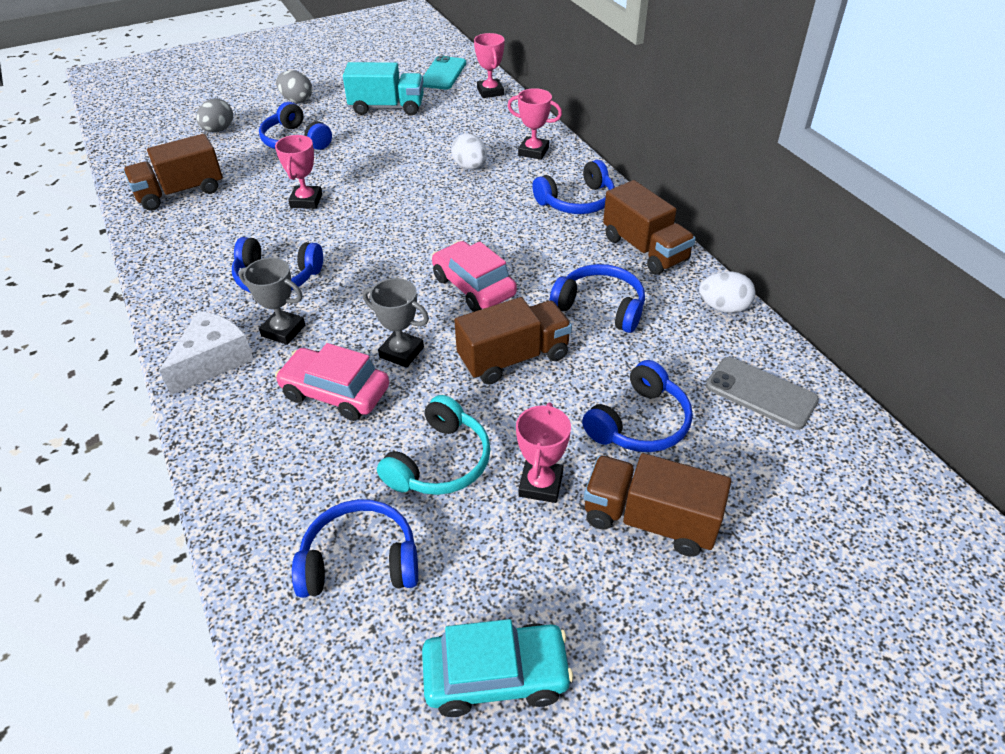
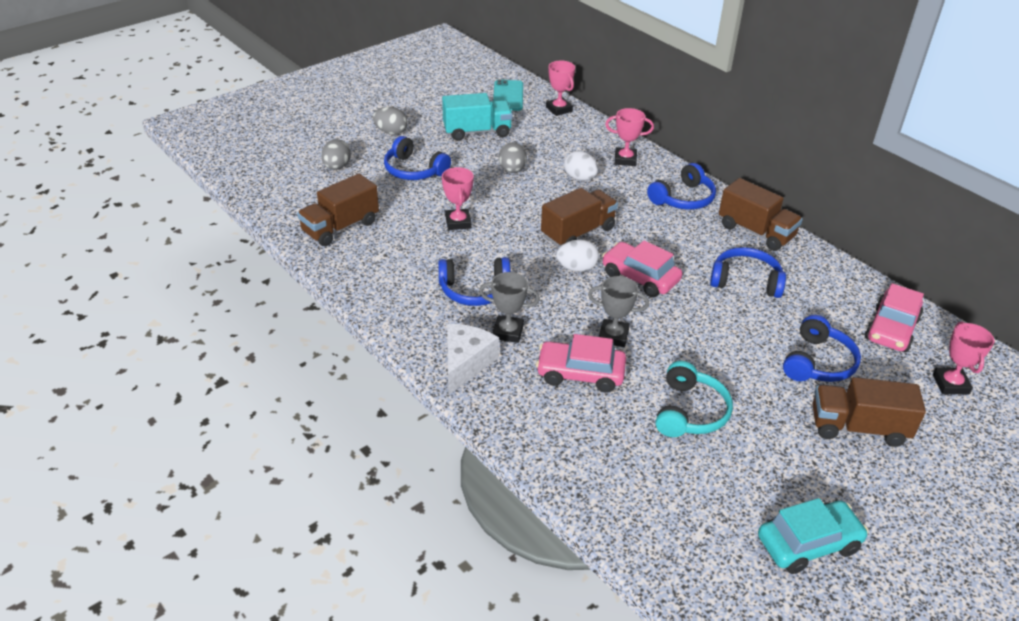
camera: 15 degrees left, 5 degrees down
(360, 560) = (672, 488): blue headphones -> none
(400, 151) = (512, 170): none -> grey egg
(513, 358) = (701, 328): brown truck -> brown truck (578, 232)
(541, 484) = (771, 416): pink trophy -> pink trophy (950, 384)
(723, 307) = (836, 270): white egg -> white egg (576, 268)
(761, 393) = (891, 329): grey phone -> pink car

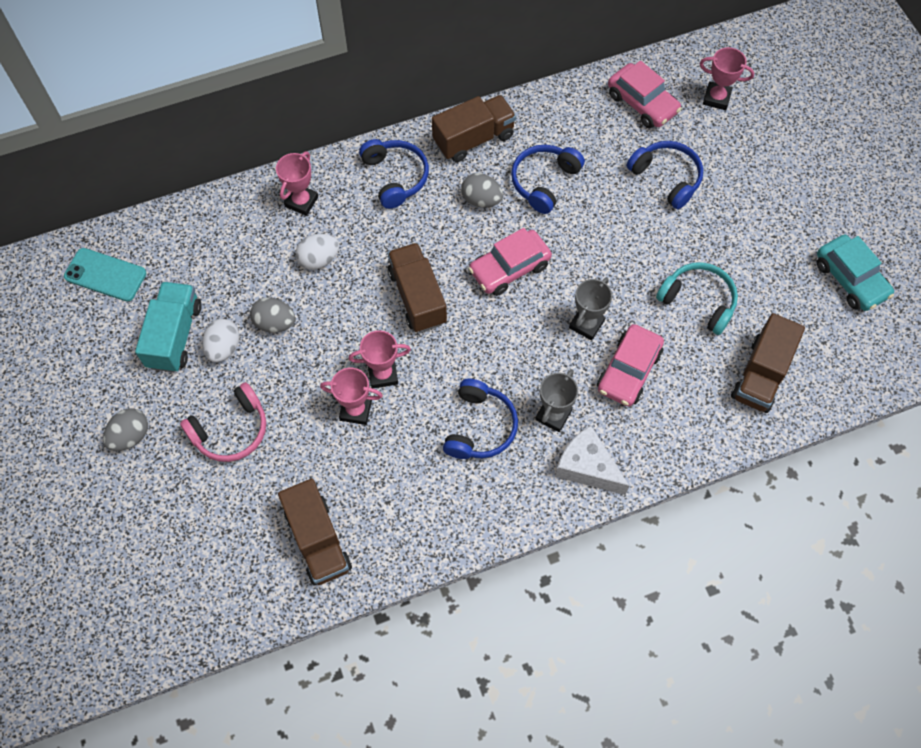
camera: 70 degrees left, 25 degrees up
(337, 167) = (186, 519): grey egg -> grey egg (481, 200)
(414, 170) = (231, 430): blue headphones -> pink headphones
(559, 109) = (164, 230): pink trophy -> pink trophy (383, 374)
(576, 268) = (476, 319): white egg -> white egg (224, 348)
(808, 544) = (850, 279): turquoise car -> turquoise car turned 150 degrees clockwise
(858, 428) = (746, 187): brown truck -> brown truck (761, 375)

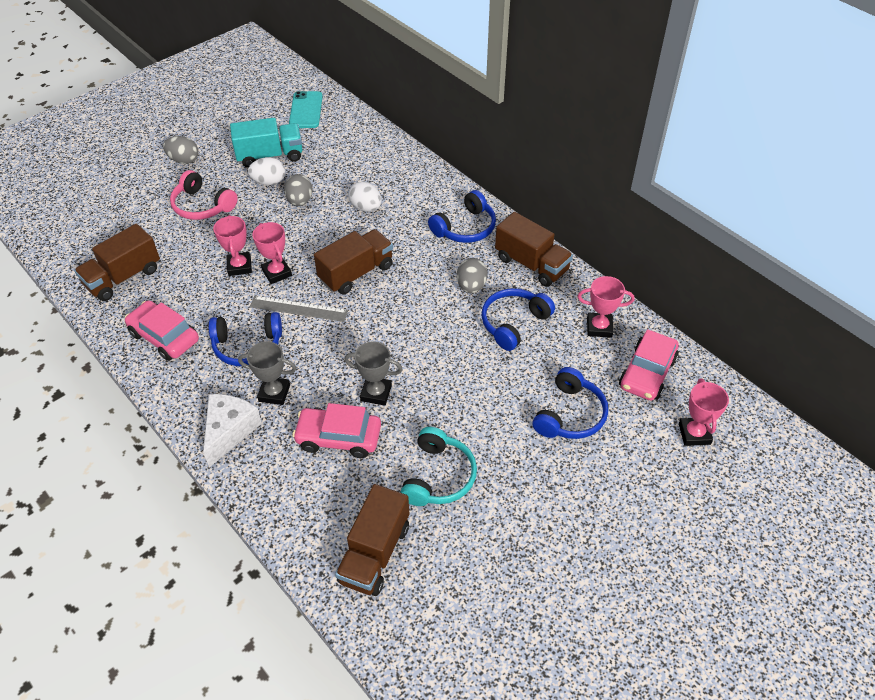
camera: 70 degrees right, 15 degrees down
(301, 202) = (414, 183): pink trophy -> pink trophy (599, 327)
(446, 365) = (298, 308): none -> grey ruler
(509, 268) = (410, 323): pink car -> pink car (164, 337)
(544, 181) = (513, 323): blue headphones -> blue headphones turned 60 degrees counterclockwise
(761, 375) = (375, 553): brown truck -> brown truck turned 75 degrees counterclockwise
(850, 279) = (530, 618): turquoise car -> none

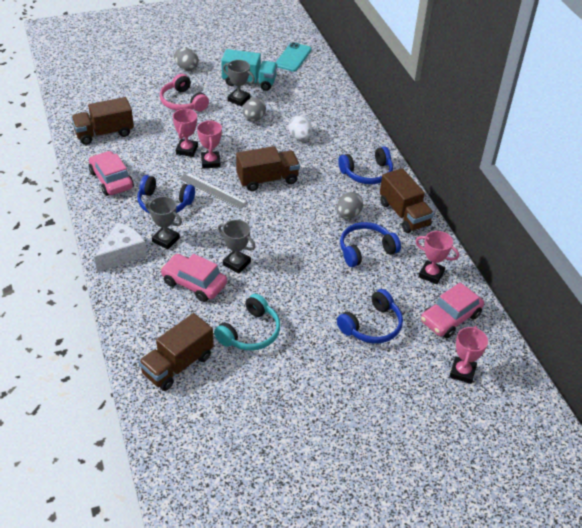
camera: 20 degrees right, 5 degrees down
(269, 182) = (239, 99): white egg -> grey trophy

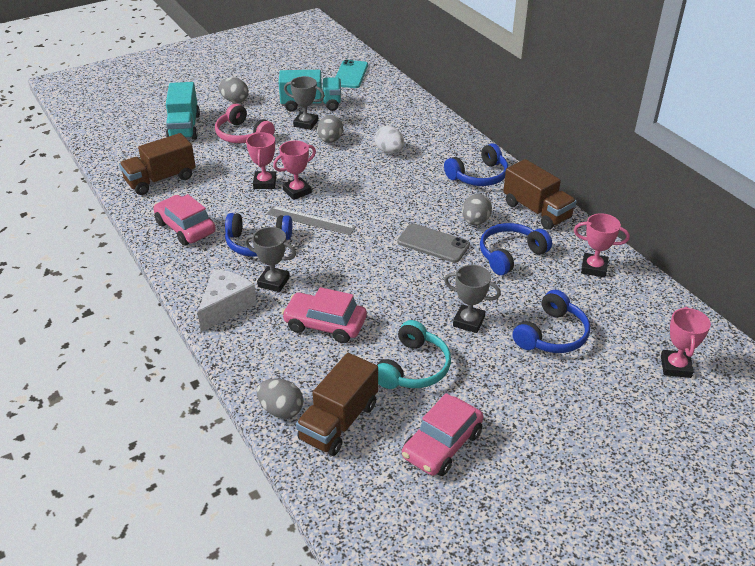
camera: 10 degrees left, 5 degrees down
(137, 87) = (184, 127): none -> turquoise truck
(137, 347) = (281, 410): none -> grey egg
(210, 162) = (297, 191): pink trophy -> pink trophy turned 75 degrees clockwise
(236, 263) = (367, 294): grey trophy -> grey trophy (468, 321)
(267, 179) = (369, 199): brown truck -> none
(305, 229) = (433, 243): none -> grey phone
(450, 318) = (635, 310): pink car -> pink car (442, 444)

